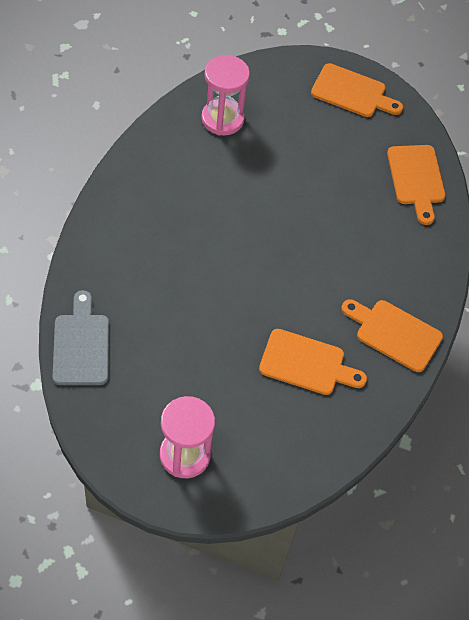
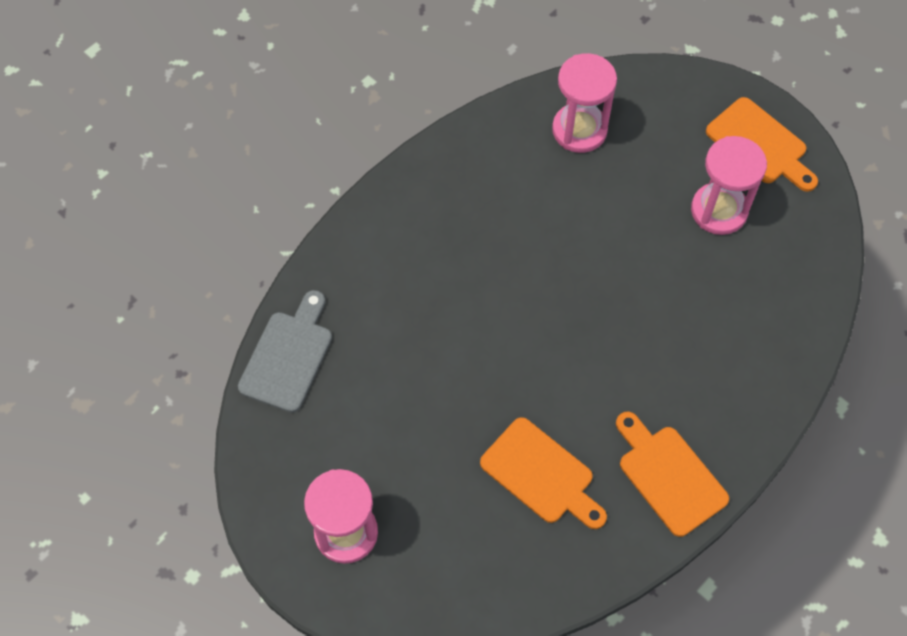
camera: 30 degrees right, 5 degrees up
(345, 145) = (719, 210): none -> pink hourglass
(416, 179) = (791, 284): orange cutting board -> none

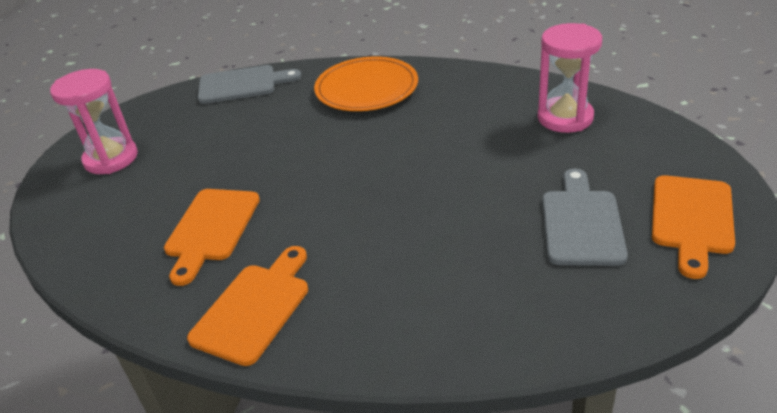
camera: 65 degrees right, 25 degrees down
(399, 248) = (366, 89): none -> orange plate
(719, 210) = (582, 223): pink hourglass -> grey cutting board

